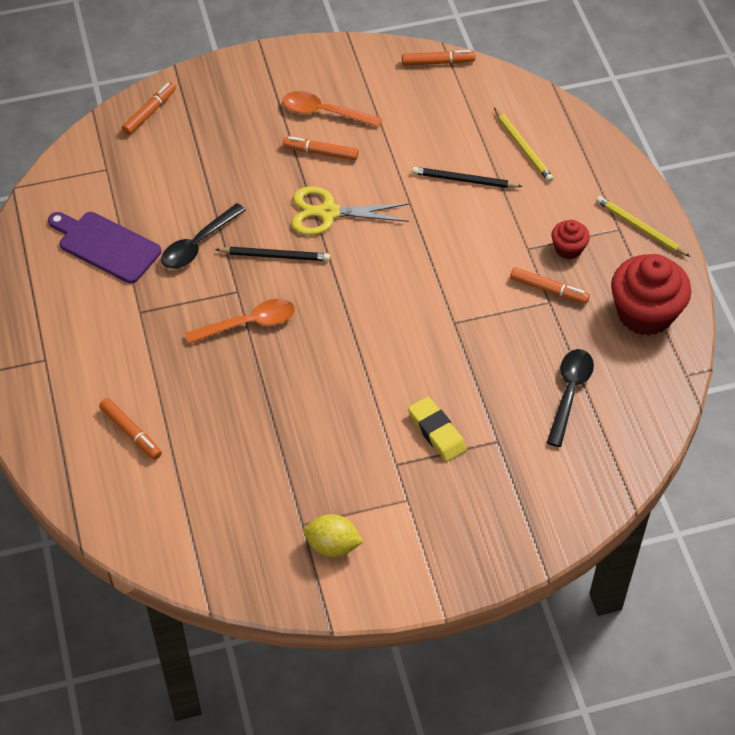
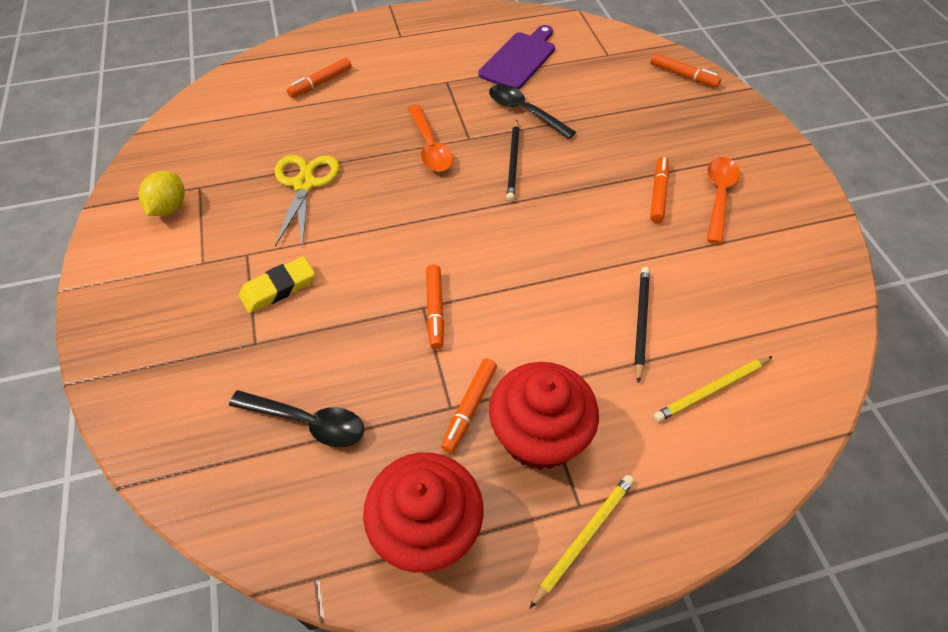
camera: 90 degrees right, 0 degrees up
(328, 213) = (574, 200): yellow scissors -> yellow scissors (304, 184)
(438, 62) = (836, 300): orange marker -> orange marker (435, 310)
(568, 249) = (539, 435): red cupcake -> red cupcake, size x2.01

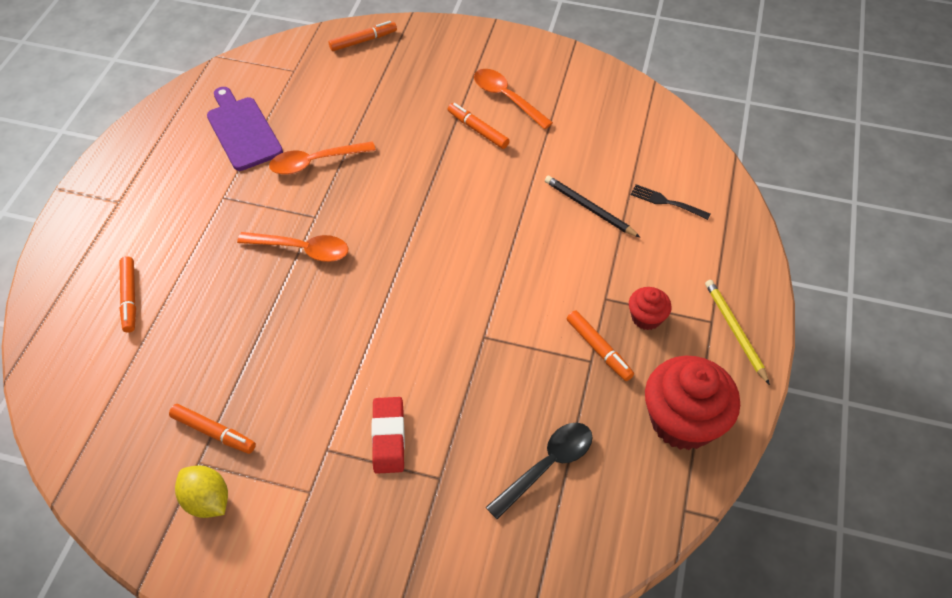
camera: 60 degrees left, 0 degrees up
(278, 288) = (388, 437): yellow eraser -> red eraser
(304, 184) = (270, 368): yellow scissors -> none
(435, 310) = (492, 330): orange marker -> orange marker (213, 432)
(513, 162) = (370, 200): black pencil -> none
(525, 112) = (316, 162): black spoon -> orange spoon
(539, 435) = (646, 317): red cupcake -> red cupcake, size x0.50
(711, 390) = (667, 202): yellow pencil -> black fork

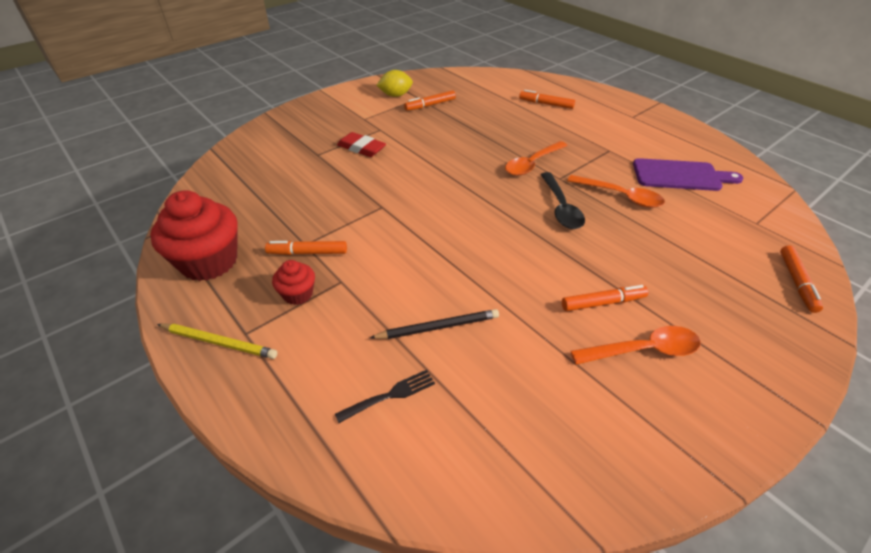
camera: 125 degrees right, 10 degrees down
(316, 162) = (620, 196): orange spoon -> orange spoon turned 105 degrees clockwise
(546, 466) = (270, 190): black spoon -> black spoon (561, 207)

